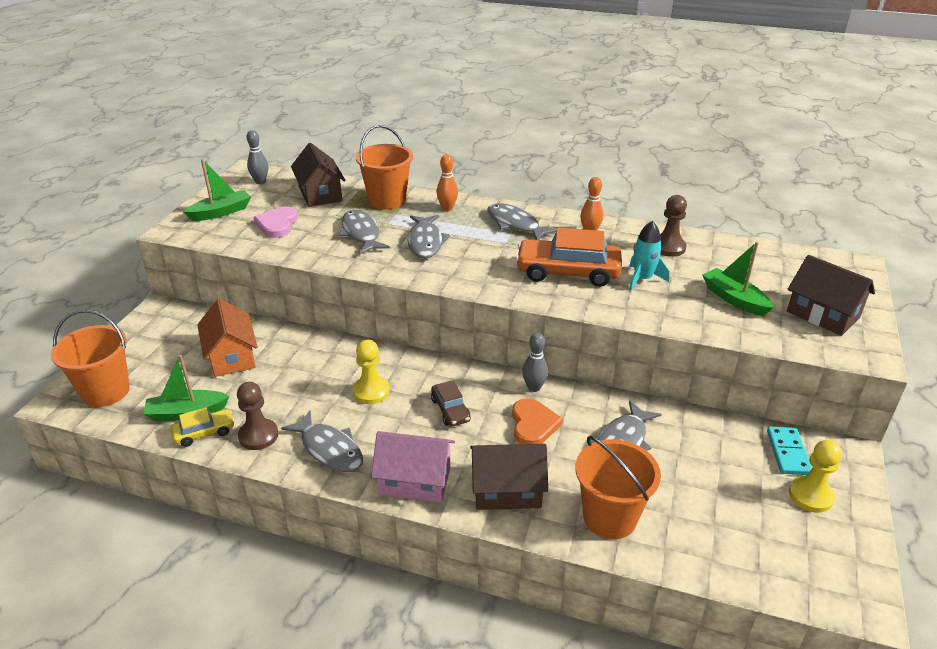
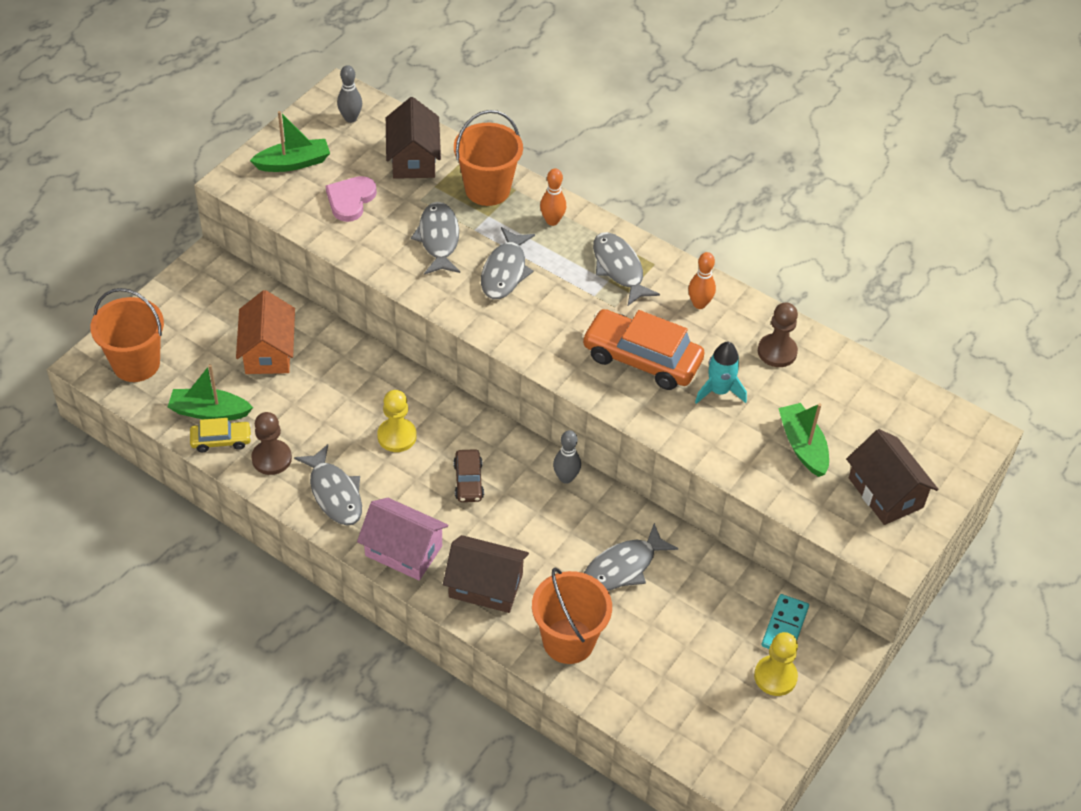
camera: 15 degrees right, 15 degrees up
(533, 424) = (544, 522): orange heart -> none

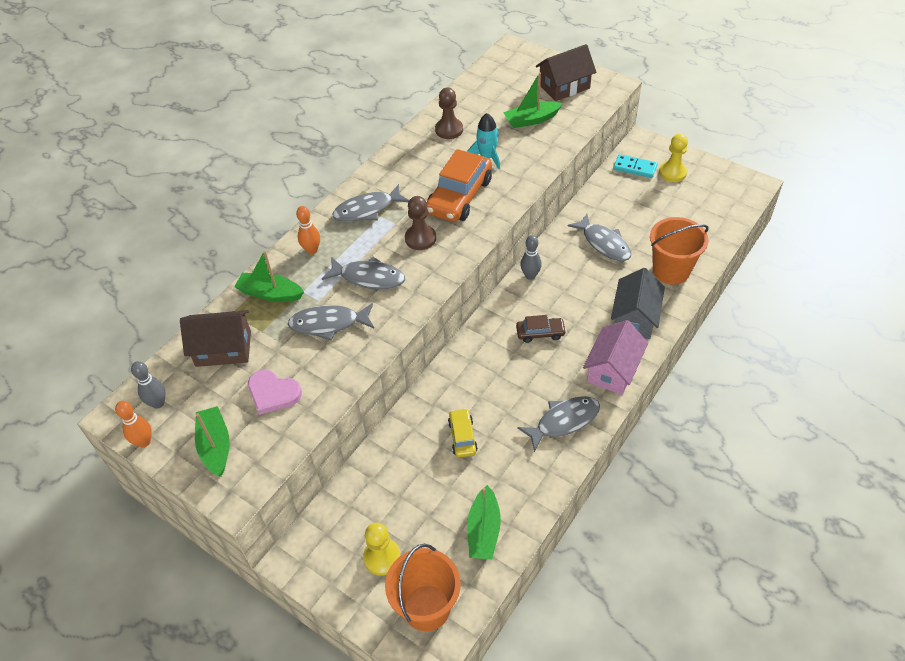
camera: 85 degrees left, 0 degrees up
(221, 440) = (516, 515): yellow car -> yellow car (462, 437)
(268, 351) = (409, 489): orange house -> none
(271, 458) = (532, 472): brown pawn -> brown pawn (420, 238)
(397, 436) = (500, 382): yellow pawn -> yellow pawn (382, 557)
(485, 585) = (635, 318): brown house -> grey house
(487, 189) = (270, 293): orange bucket -> green boat
(699, 304) = (404, 167): orange bowling pin -> orange bowling pin (144, 442)

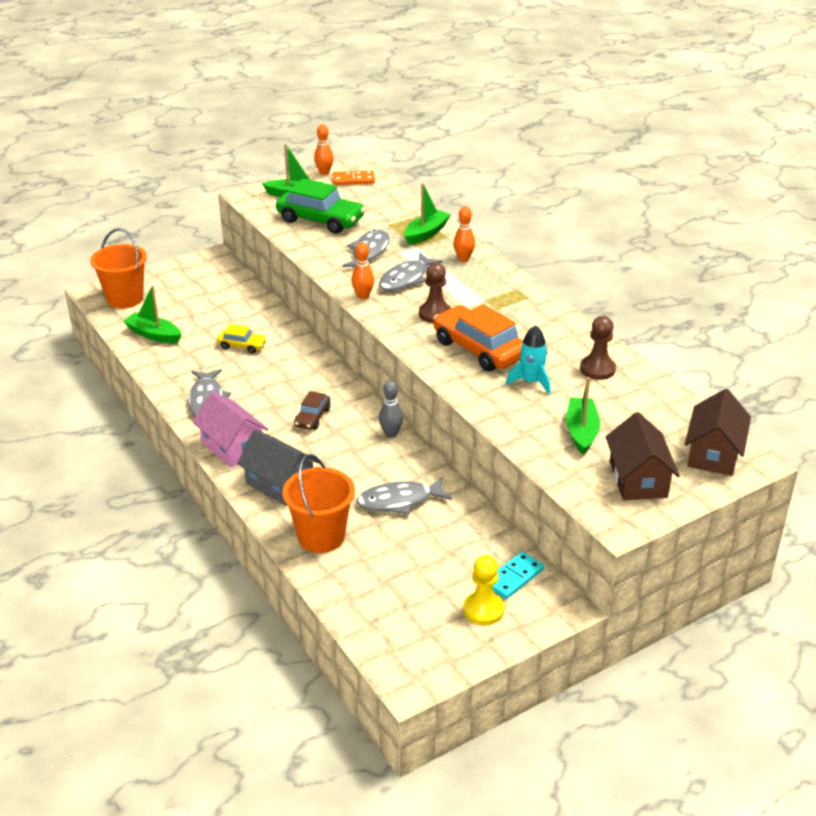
camera: 110 degrees right, 15 degrees down
(158, 403) = (353, 180): grey bowling pin -> orange domino
(223, 349) = (383, 208): brown house -> brown house (713, 453)
(273, 393) = (320, 220): pink heart -> green car
(367, 210) = (497, 295): grey fish -> none
(382, 557) = (179, 289): yellow pawn -> none
(416, 297) = (363, 296): none -> orange bowling pin

